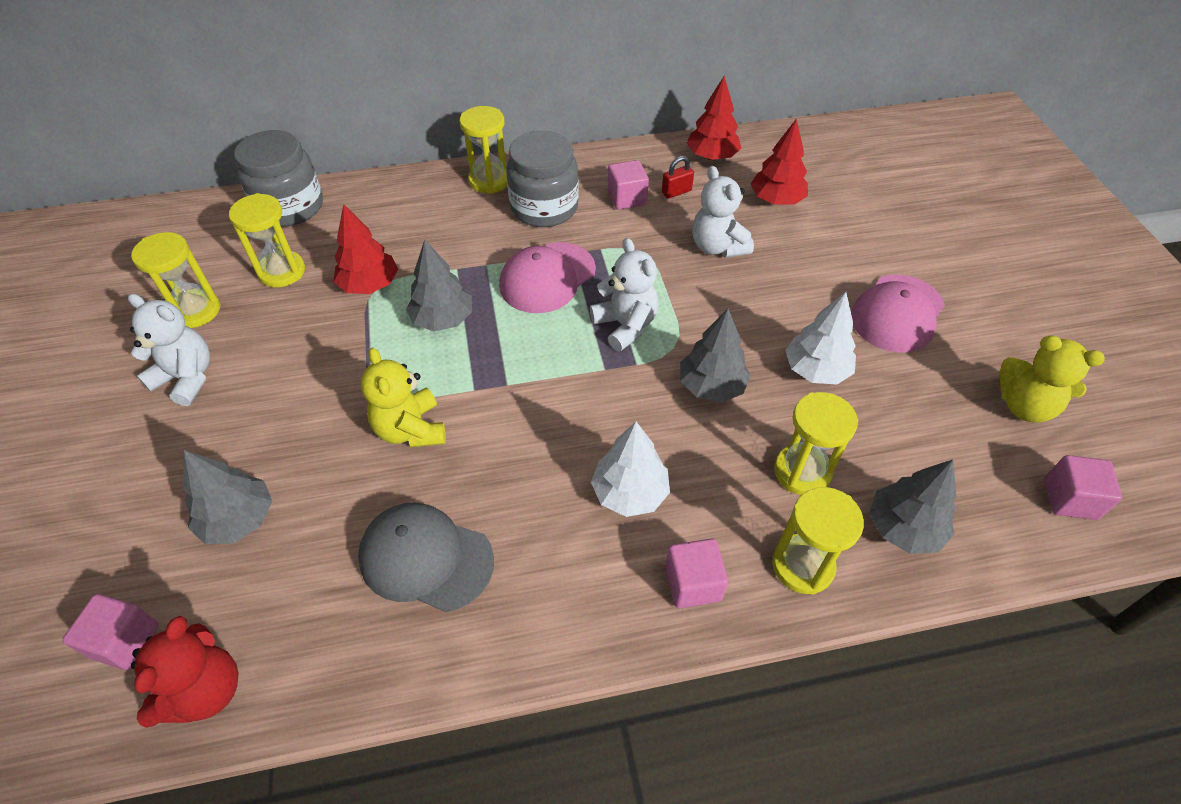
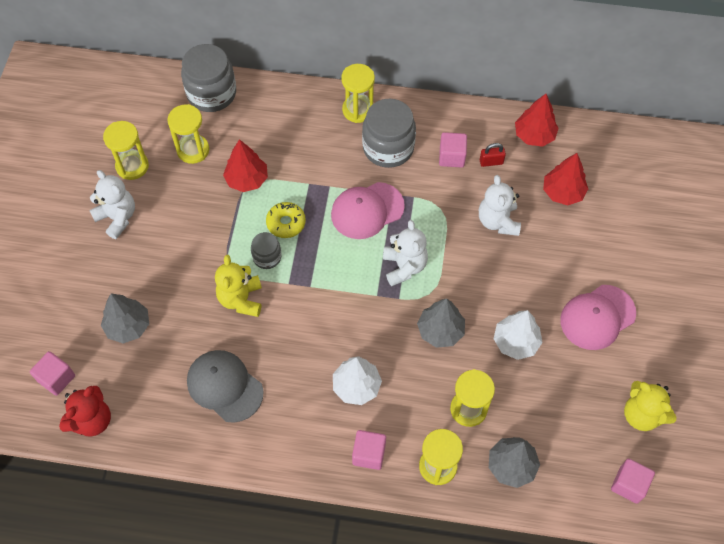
camera: 20 degrees right, 10 degrees up
(430, 366) = (267, 257): none -> grey jar
(442, 319) = (286, 223): grey tree -> yellow donut

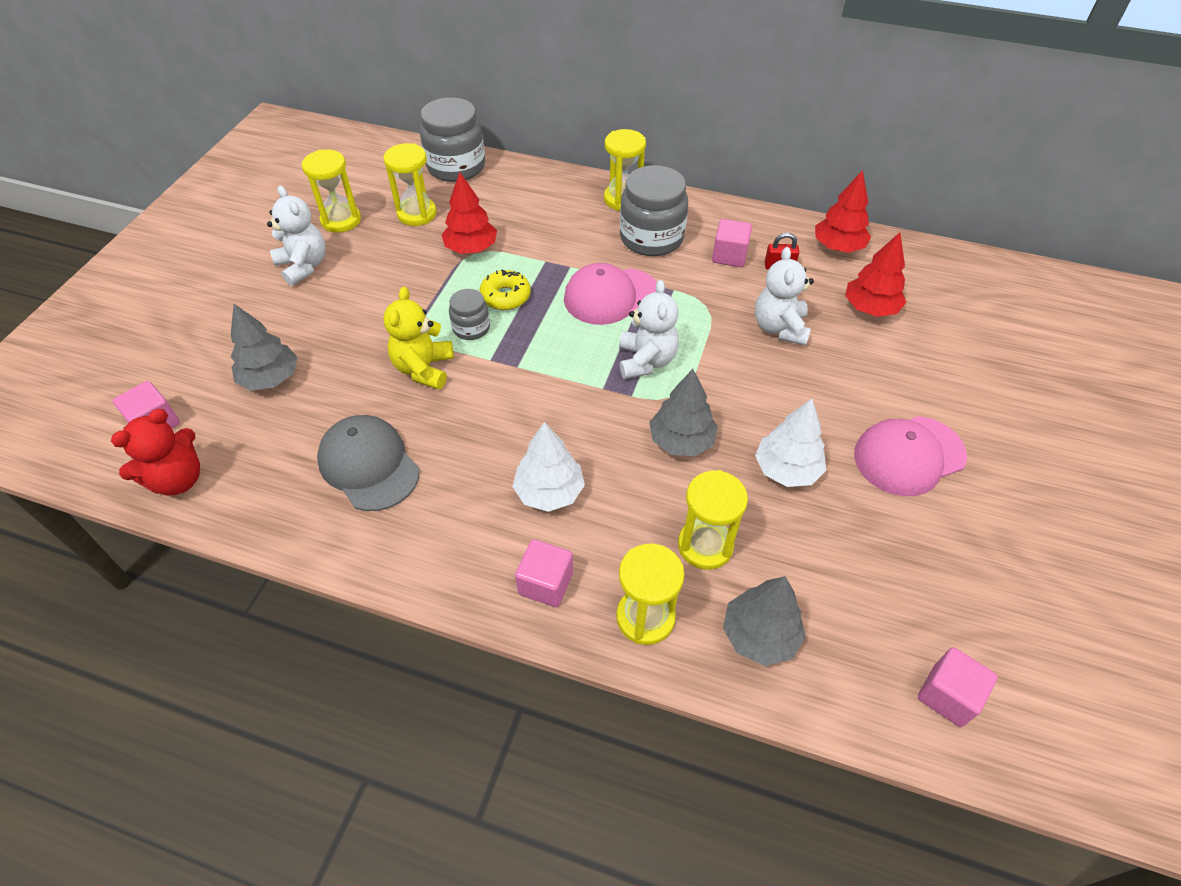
camera: 10 degrees right, 10 degrees down
(642, 414) = (972, 594): yellow teddy bear -> none

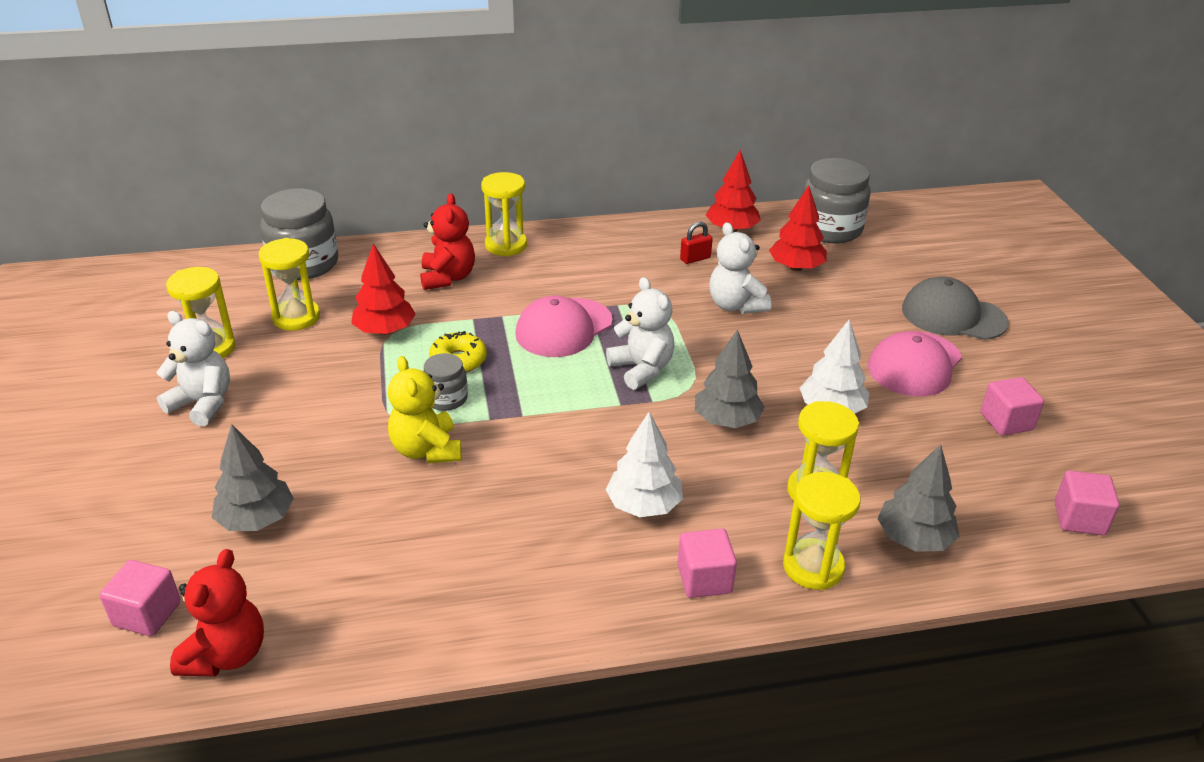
camera: 30 degrees left, 15 degrees down
(369, 465) = (442, 554): grey cap -> grey cap (953, 316)
(553, 215) = (448, 278): none -> red teddy bear
(651, 238) = (561, 269): grey jar -> grey jar (830, 229)
(729, 256) = (645, 263): pink cube -> pink cube (1006, 421)

